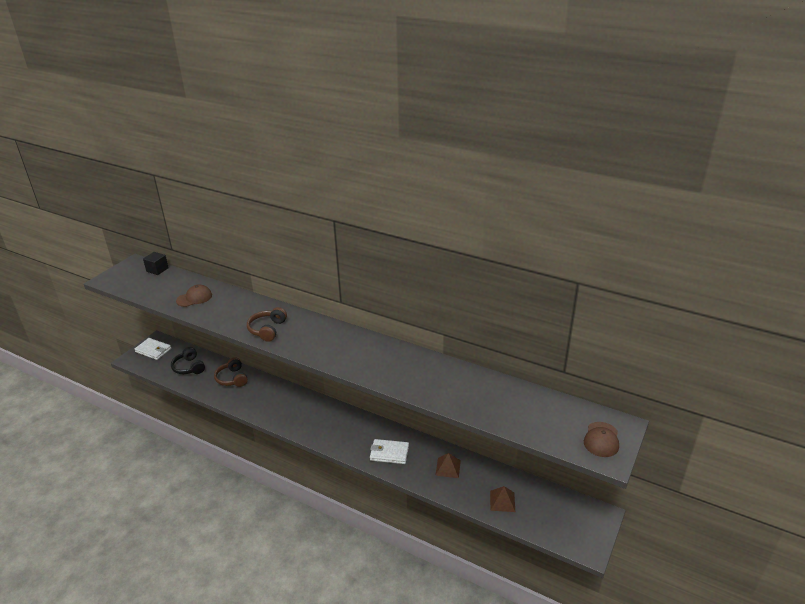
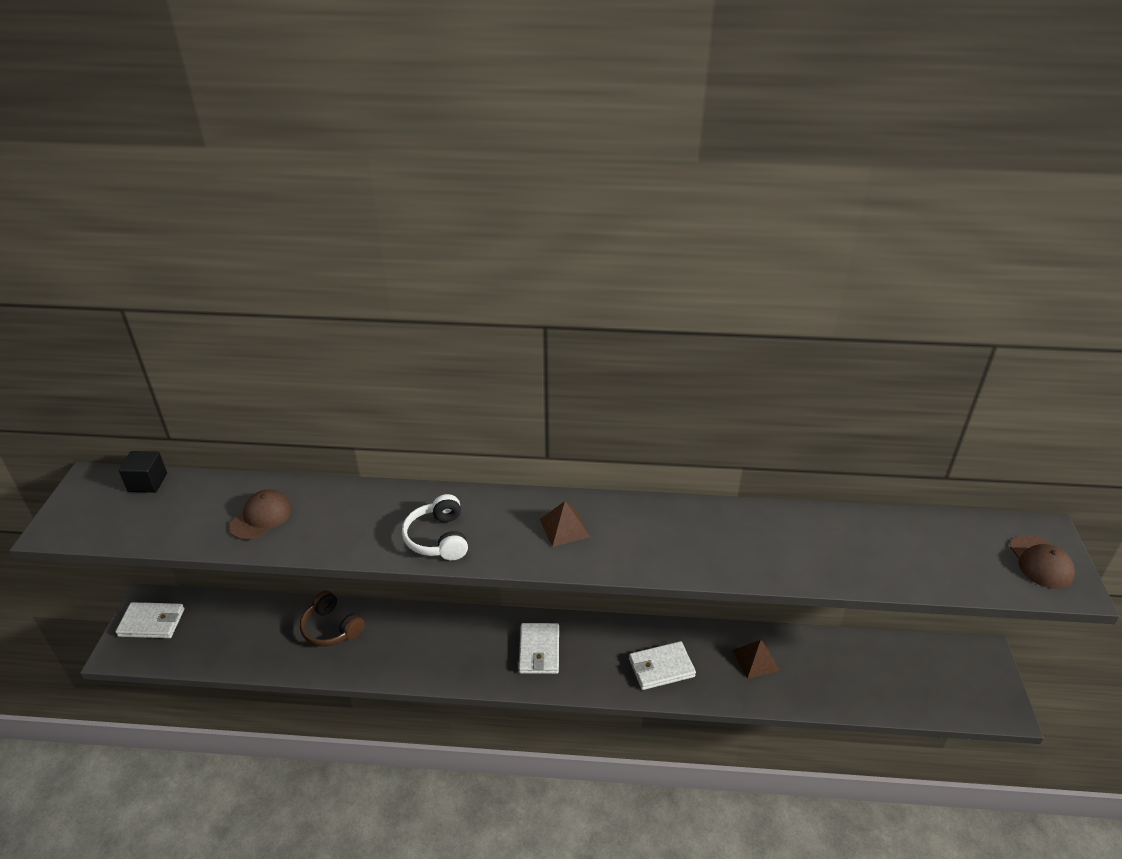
camera: 25 degrees left, 5 degrees up
(189, 367) = (240, 633): black headphones -> none
(267, 329) = (438, 538): brown headphones -> white headphones
(328, 422) = (539, 650): none -> white wallet
(502, 501) = (858, 683): brown pyramid -> brown pyramid (565, 528)

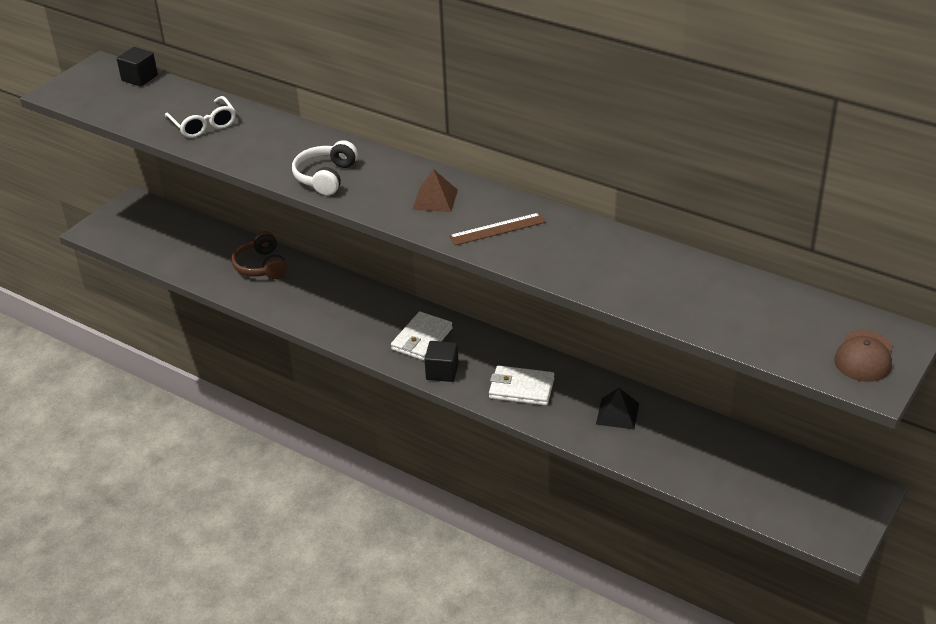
camera: 30 degrees right, 0 degrees up
(152, 622) = (128, 218): white wallet -> none
(261, 517) = (203, 124): brown cap -> white glasses
(581, 678) = (442, 372): none -> black cube
(647, 541) = (497, 229): none -> brown ruler
(756, 660) = (617, 413): brown pyramid -> black pyramid

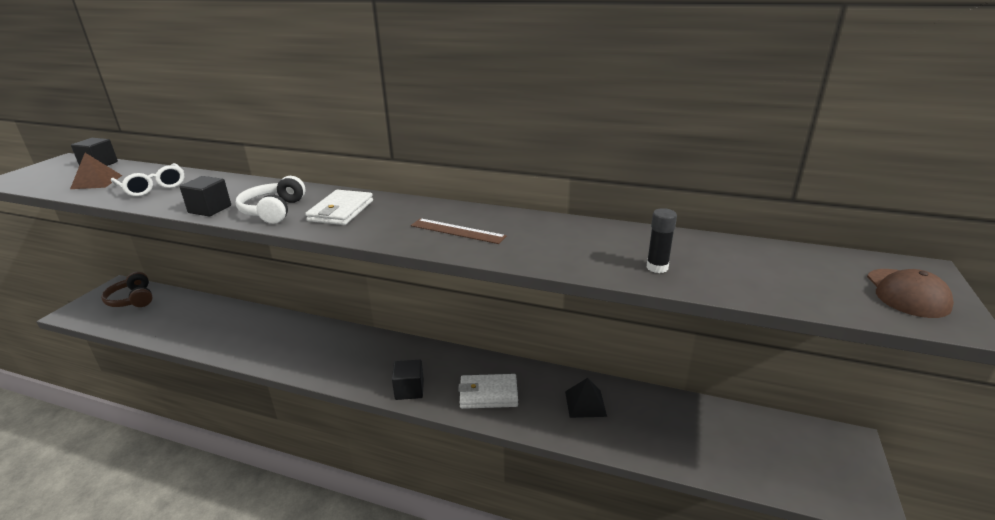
camera: 15 degrees left, 10 degrees down
(261, 266) = (231, 321): brown headphones -> brown headphones (132, 299)
(264, 166) = (210, 209): none -> black cube
(422, 339) = (385, 362): white wallet -> white wallet (341, 211)
(435, 199) = (388, 216): brown pyramid -> brown pyramid (96, 182)
(497, 229) = (457, 231): brown ruler -> brown ruler turned 60 degrees clockwise
(663, 298) = (657, 267): none -> black glue stick

